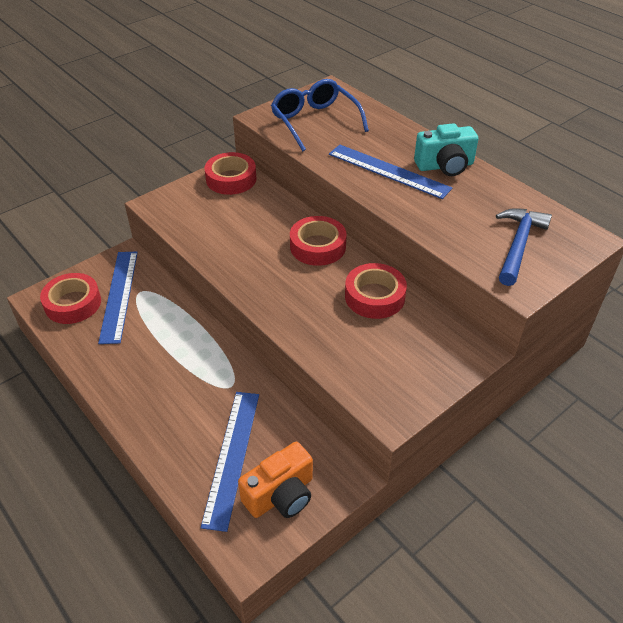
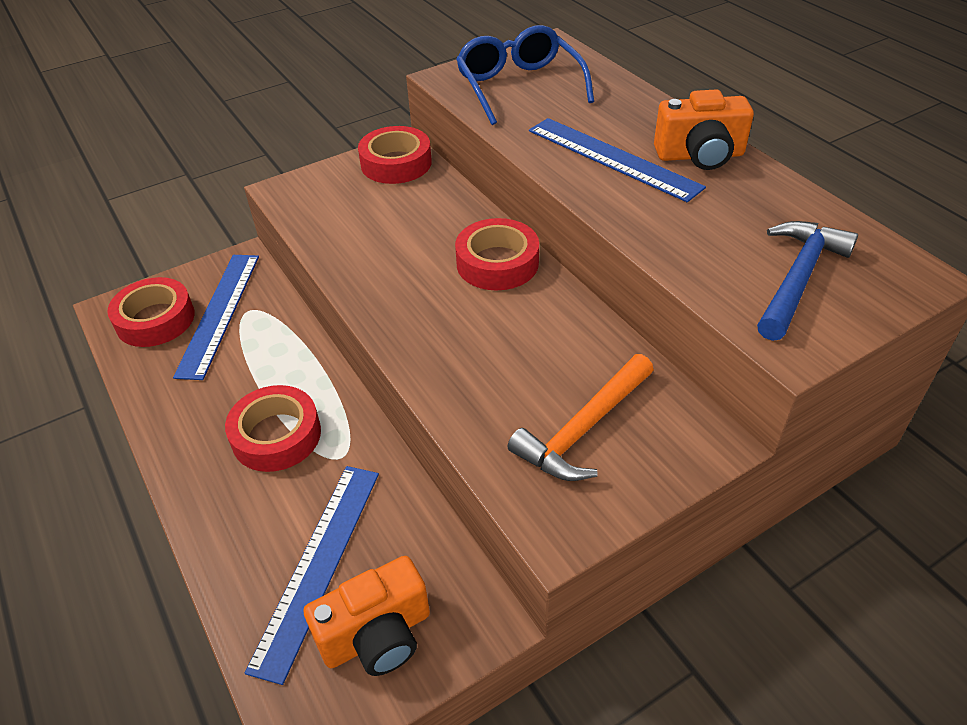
camera: 10 degrees right, 0 degrees up
(374, 296) = (567, 342): red tape -> red tape (276, 435)
(396, 351) = (584, 429): none -> orange hammer
(445, 166) = (700, 155): turquoise camera -> orange camera

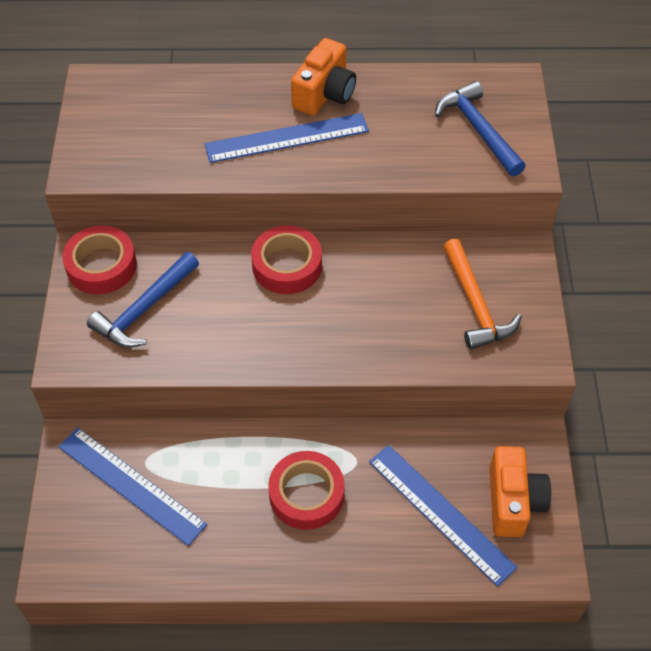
camera: 60 degrees left, 10 degrees up
(155, 319) = (98, 537): red tape -> none
(370, 205) = (145, 309): none -> blue hammer
(519, 87) = (141, 135): blue glasses -> none

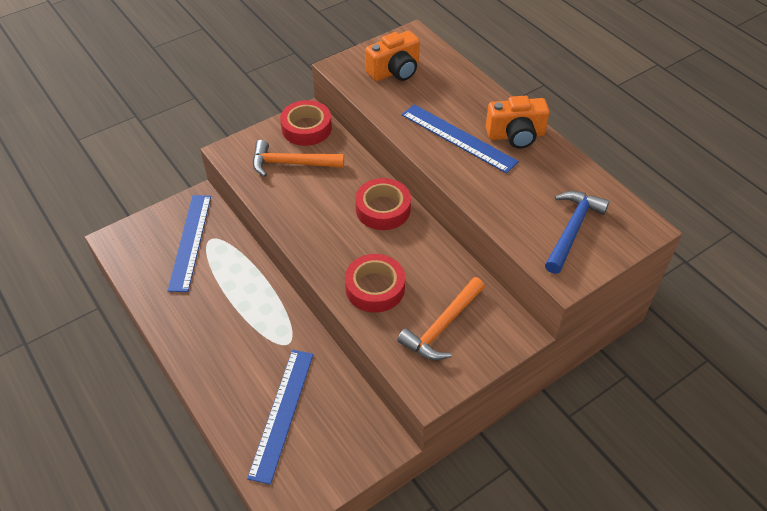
camera: 55 degrees right, 5 degrees down
(145, 309) = (292, 163): blue hammer -> orange hammer
(306, 494) = (243, 330): red tape -> red tape (375, 288)
(513, 501) = (323, 454): orange camera -> orange camera (395, 71)

